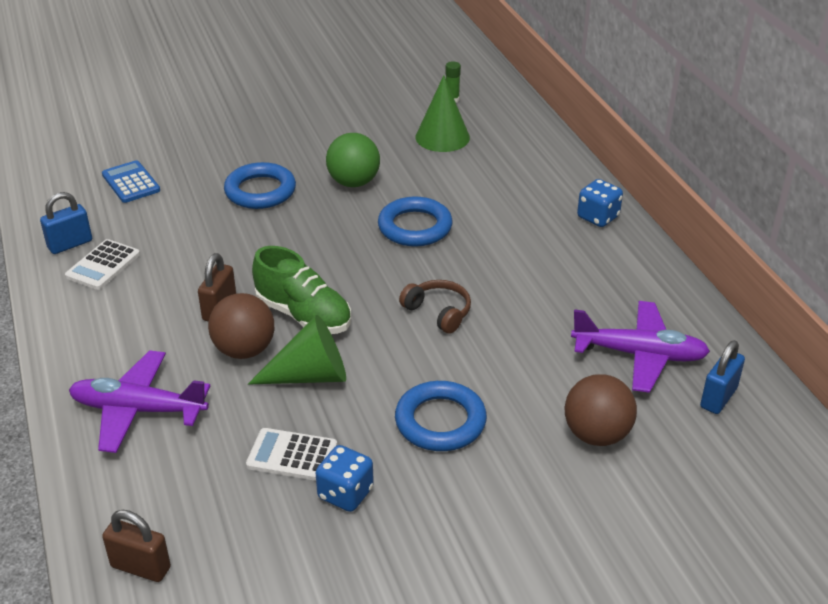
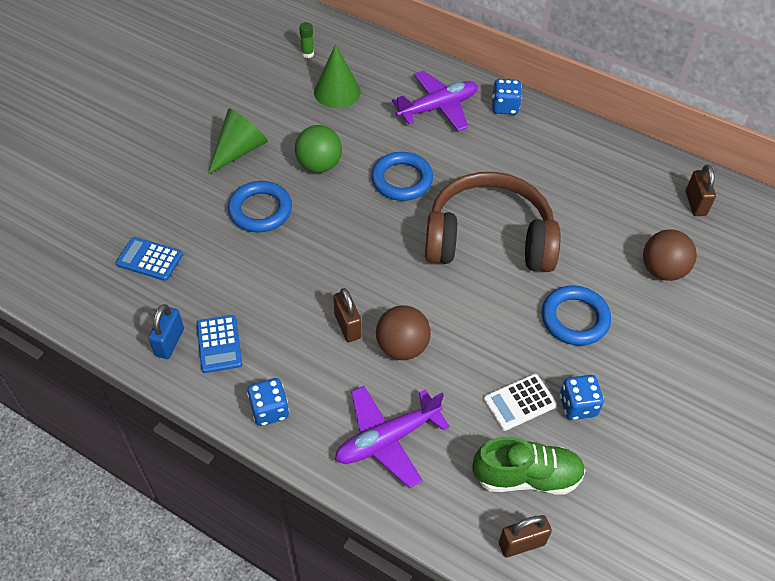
camera: 40 degrees left, 15 degrees up
(77, 332) = (269, 410): none -> blue dice
(103, 265) = (219, 344): white calculator -> blue calculator
(304, 315) = (409, 295): green shoe -> green shoe (526, 476)
(310, 375) = (465, 338): green cone -> green cone (239, 150)
(438, 312) = (489, 239): brown headphones -> brown headphones, size x2.45
(639, 355) = (629, 199): purple plane -> purple plane (438, 107)
(718, 398) = (695, 203): blue padlock -> brown padlock

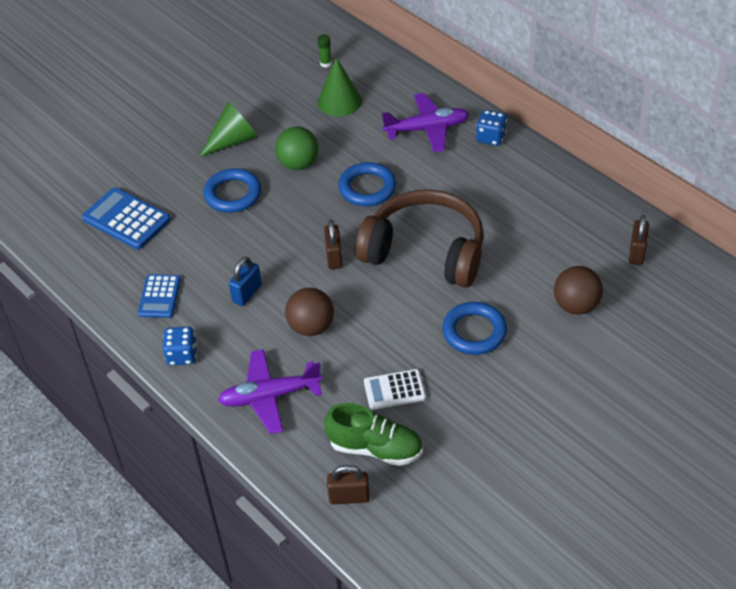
camera: 20 degrees right, 5 degrees down
(149, 259) = (126, 219): blue calculator -> blue calculator, size x1.54
(169, 342) = (120, 288): blue padlock -> blue padlock (247, 293)
(347, 326) = (271, 301): brown padlock -> brown padlock (334, 257)
(577, 406) = (445, 402): blue dice -> none

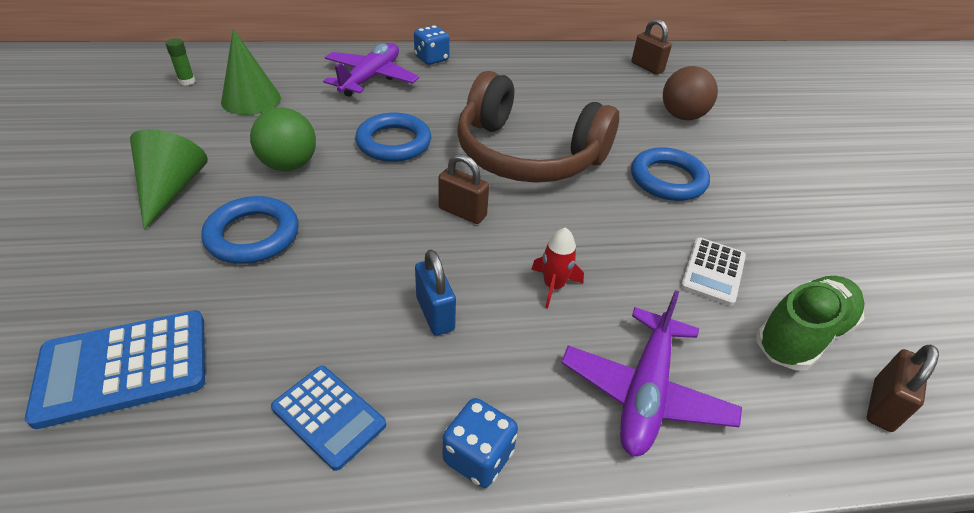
camera: 60 degrees left, 5 degrees down
(311, 327) = (553, 286): brown ball -> red rocket
(425, 252) = (528, 154): brown headphones -> brown headphones turned 120 degrees counterclockwise

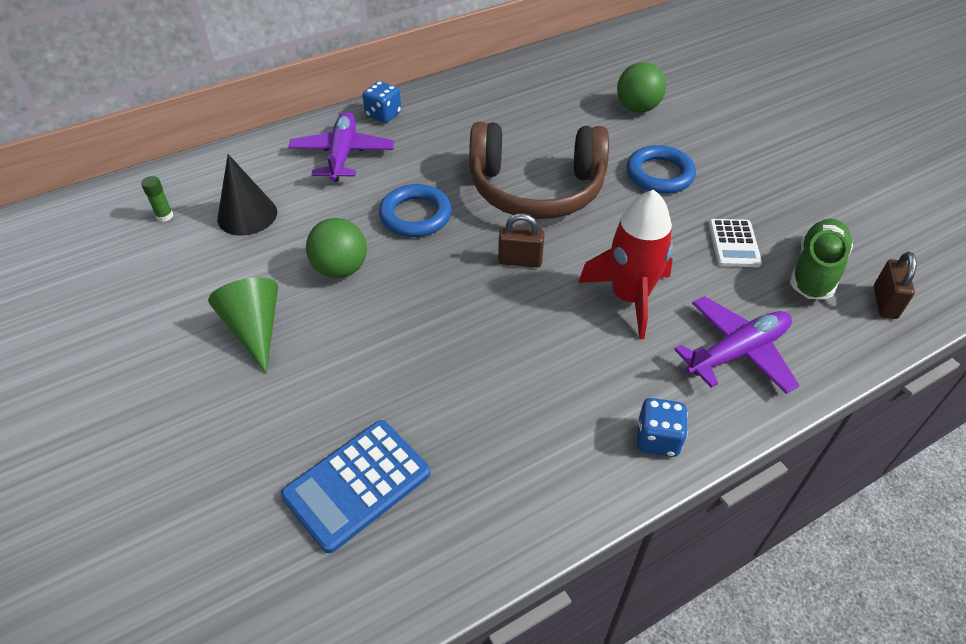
camera: 20 degrees left, 5 degrees up
(251, 99) = (247, 215): green cone -> black cone
(253, 235) = (365, 343): blue ring -> none
(329, 416) = (539, 455): blue calculator -> none
(435, 314) = (558, 352): blue padlock -> none
(553, 286) = (629, 297): red rocket -> red rocket, size x2.09
(645, 392) = (737, 352): purple plane -> purple plane turned 120 degrees counterclockwise
(647, 67) = (580, 64): brown padlock -> none
(682, 116) = (637, 108): brown ball -> green ball

